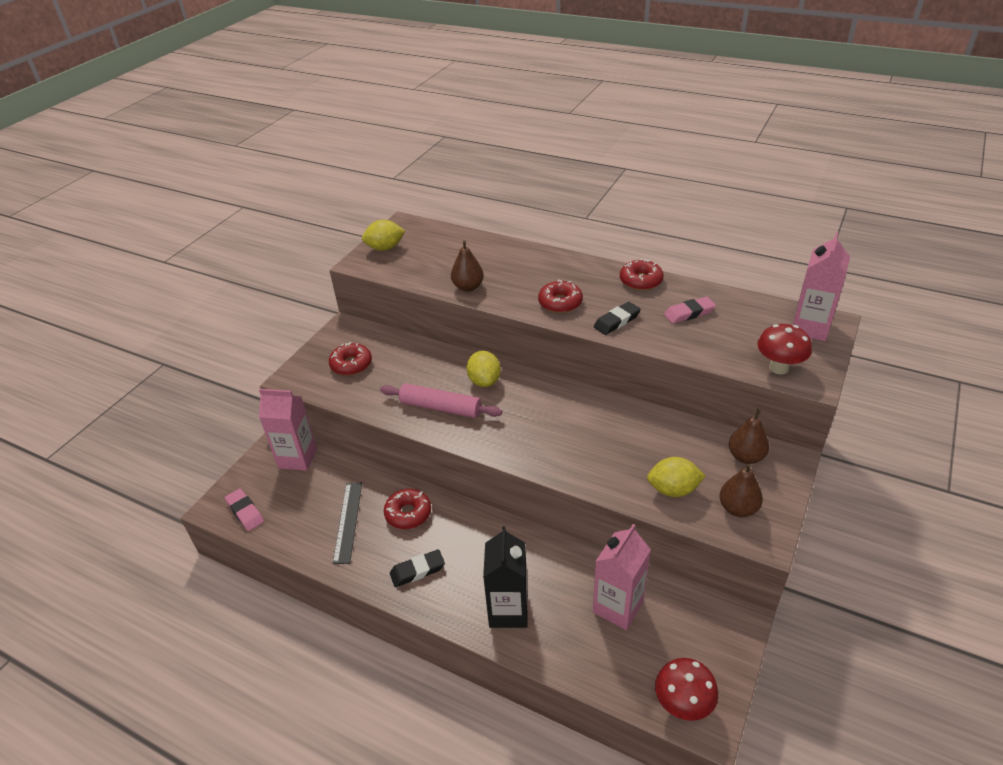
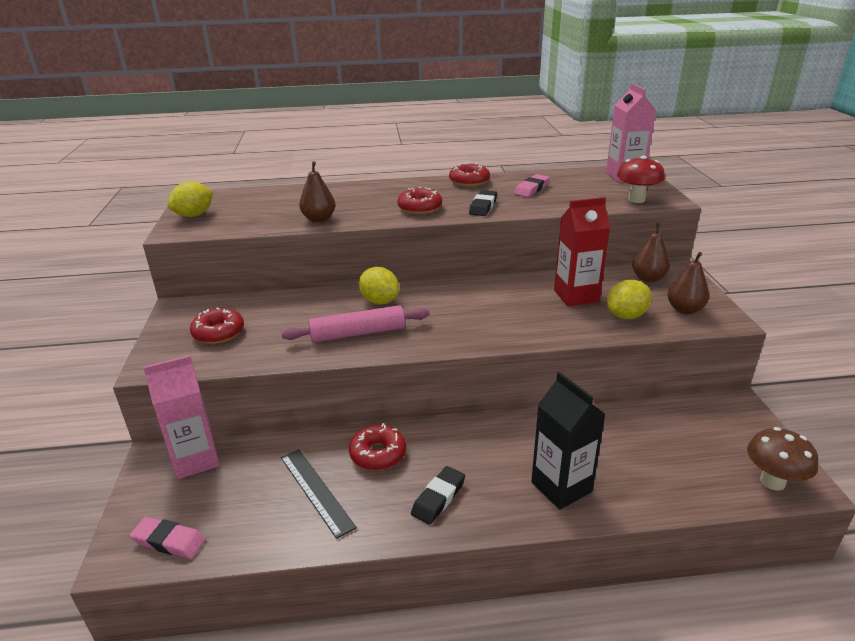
camera: 35 degrees left, 10 degrees down
(618, 607) = (645, 437): pink carton -> none
(652, 447) = (576, 296): none -> red carton
(682, 705) = (772, 481): red mushroom -> brown mushroom

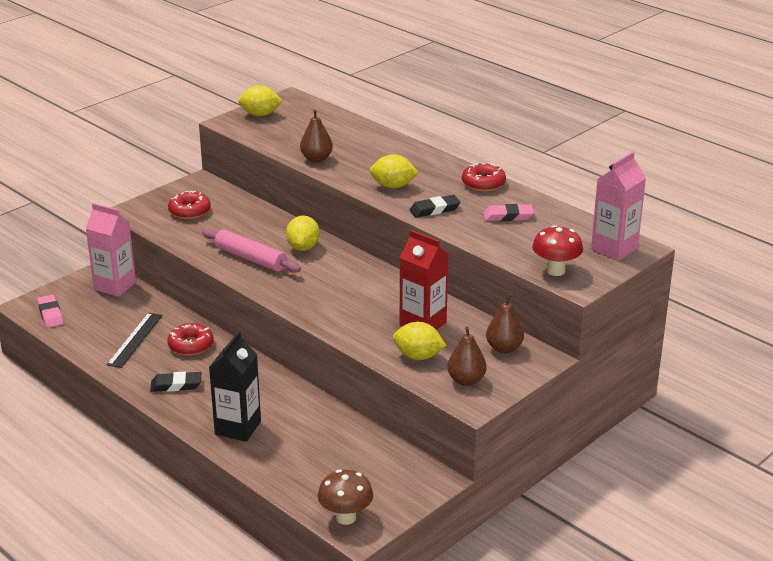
camera: 50 degrees right, 0 degrees up
(420, 208) = (393, 186): red donut -> yellow lemon

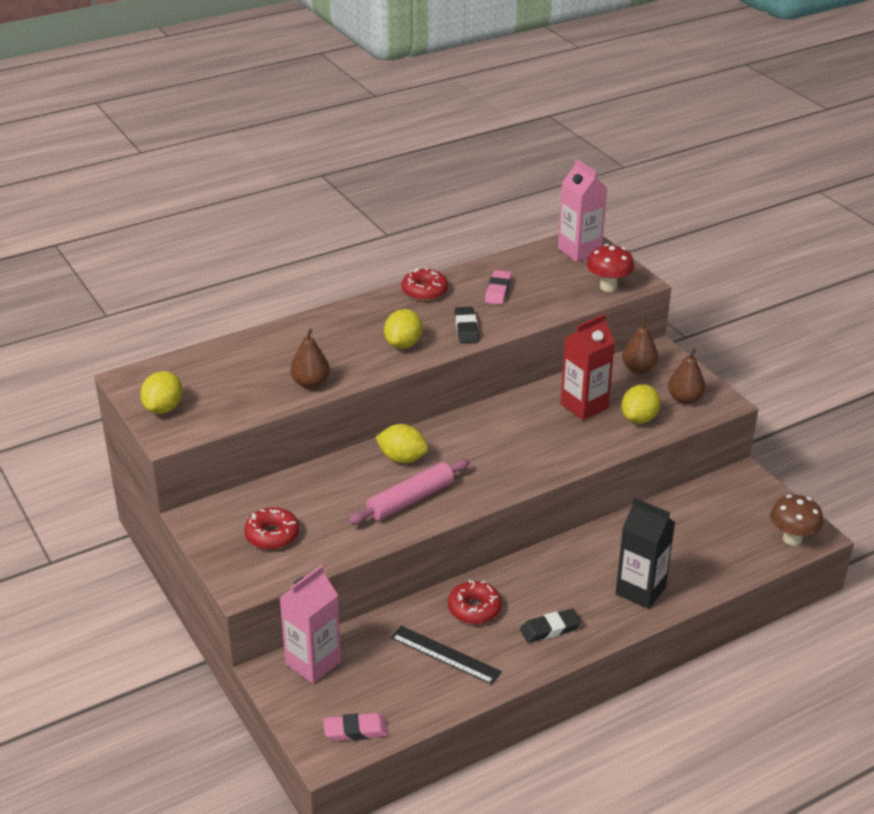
camera: 75 degrees left, 5 degrees up
(176, 385) = (550, 629): black eraser -> black eraser turned 60 degrees clockwise

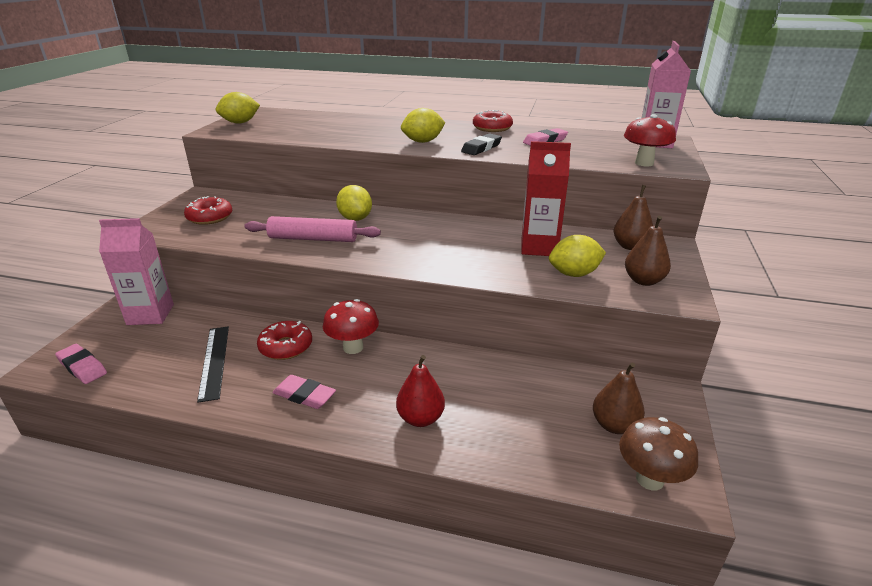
camera: 45 degrees right, 5 degrees down
(310, 383) = (329, 138): brown pear -> brown pear (614, 425)
(521, 576) = (353, 347): none -> red mushroom
(550, 629) = (304, 395): black eraser -> pink eraser
(640, 590) = (420, 418): black carton -> red pear

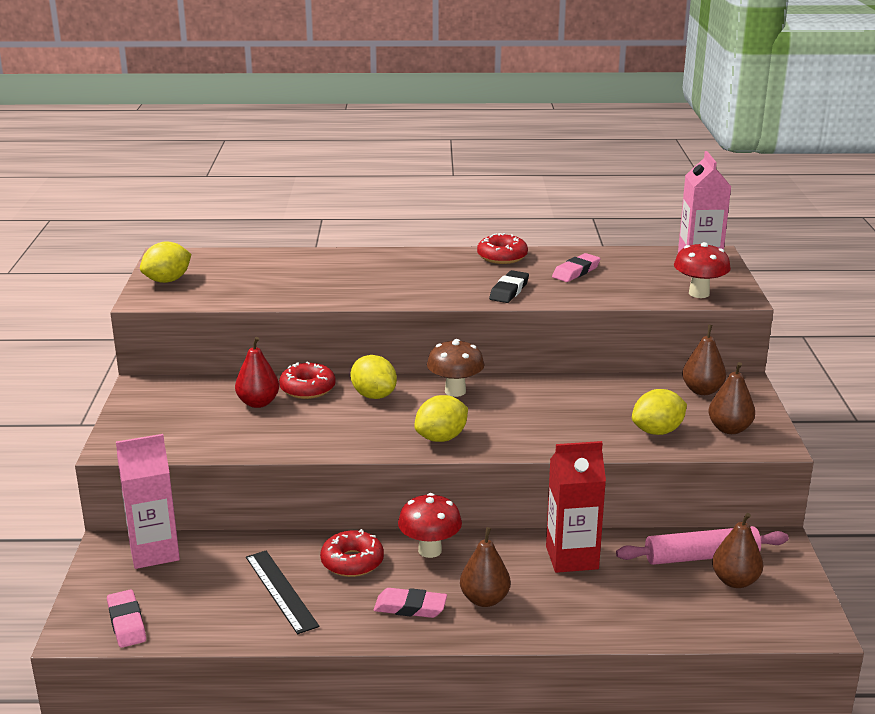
camera: 15 degrees left, 5 degrees down
(82, 367) = (126, 623): pink eraser -> pink eraser turned 45 degrees clockwise
(210, 217) = (188, 417): red donut -> red donut (307, 389)
(313, 239) = (343, 429): pink rolling pin -> pink rolling pin (701, 556)
(371, 400) = (484, 599): none -> brown pear
(420, 418) = (545, 608): red pear -> red pear (258, 403)
(423, 141) = (433, 288): yellow lemon -> yellow lemon (441, 438)
(539, 247) = (607, 405): red carton -> red carton (572, 558)
(649, 479) = (781, 621): brown mushroom -> brown mushroom (455, 391)

